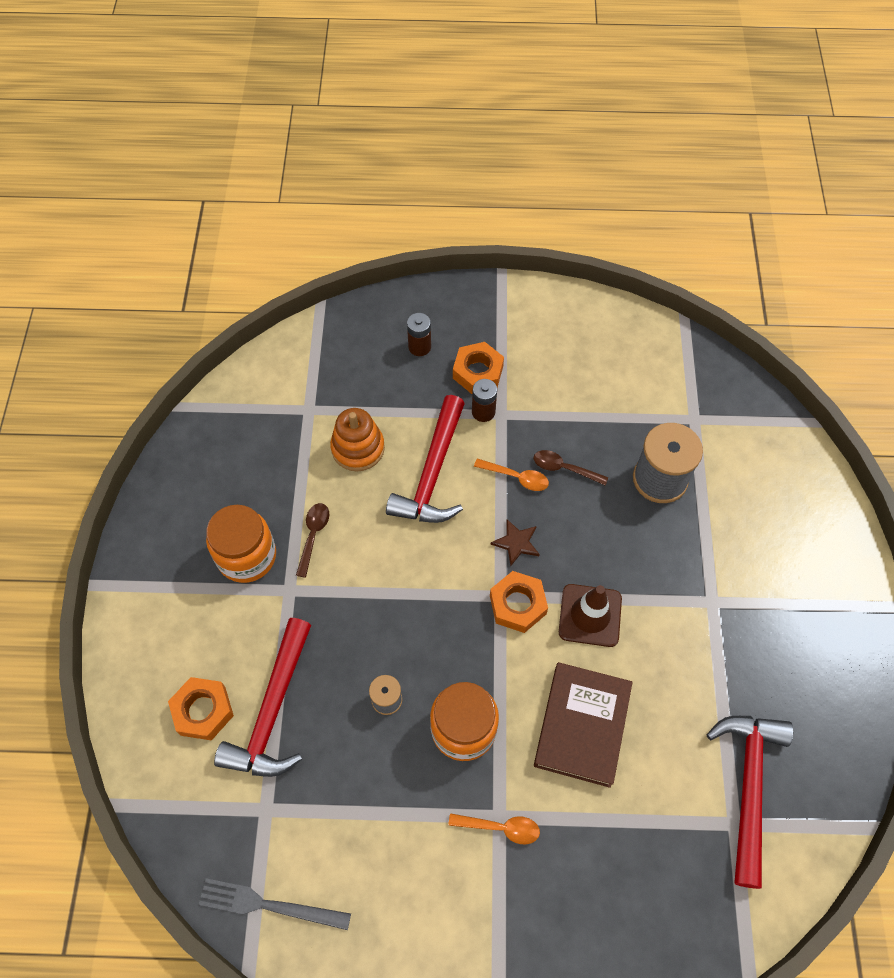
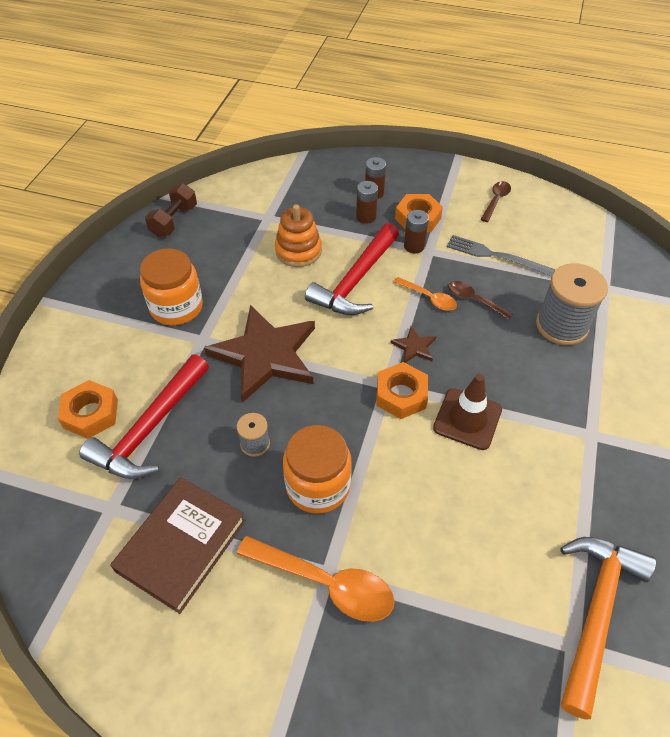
camera: 15 degrees right, 10 degrees down
(201, 440) = (174, 221): none -> brown dumbbell
(269, 905) = (79, 593): grey fork -> grey fork (495, 256)
(313, 535) = (238, 304): brown spoon -> brown spoon (496, 200)
(364, 592) = (265, 355): none -> brown star
(419, 383) = (366, 217): none -> brown battery
(500, 828) = (326, 583): orange spoon -> orange spoon, size x1.77
(582, 725) = (434, 511): brown book -> brown book (181, 545)
(748, 786) = (596, 612): red hammer -> orange hammer

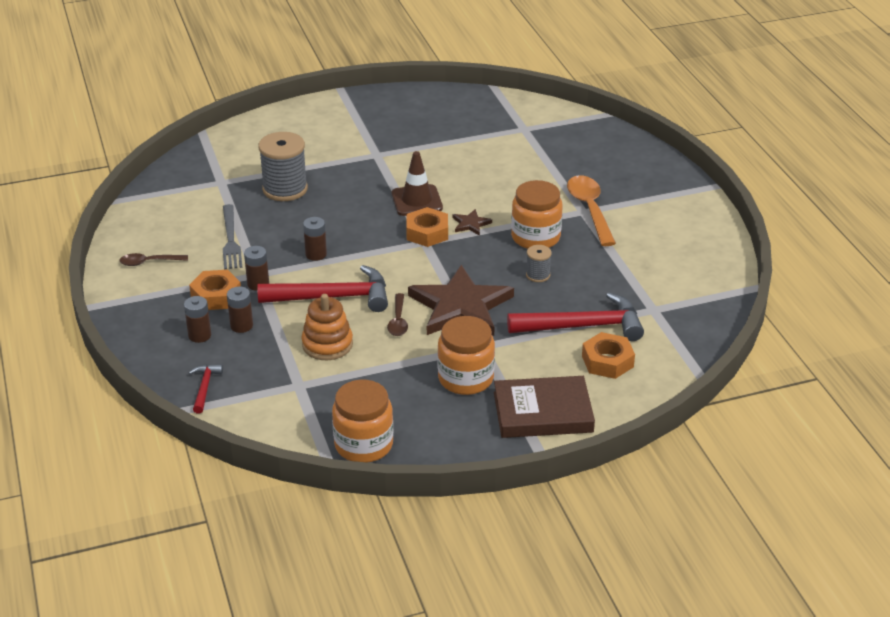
camera: 125 degrees left, 15 degrees down
(174, 221) = (363, 444): brown dumbbell -> orange jar
(181, 545) = (637, 269): brown book -> brown book (543, 412)
(312, 175) = (205, 387): none -> red hammer
(414, 347) = (376, 243): brown star -> brown star (471, 224)
(429, 298) = (316, 254): orange spoon -> brown battery
(474, 300) = (296, 233): brown spoon -> brown spoon (398, 321)
(596, 612) = (497, 127): orange hammer -> none

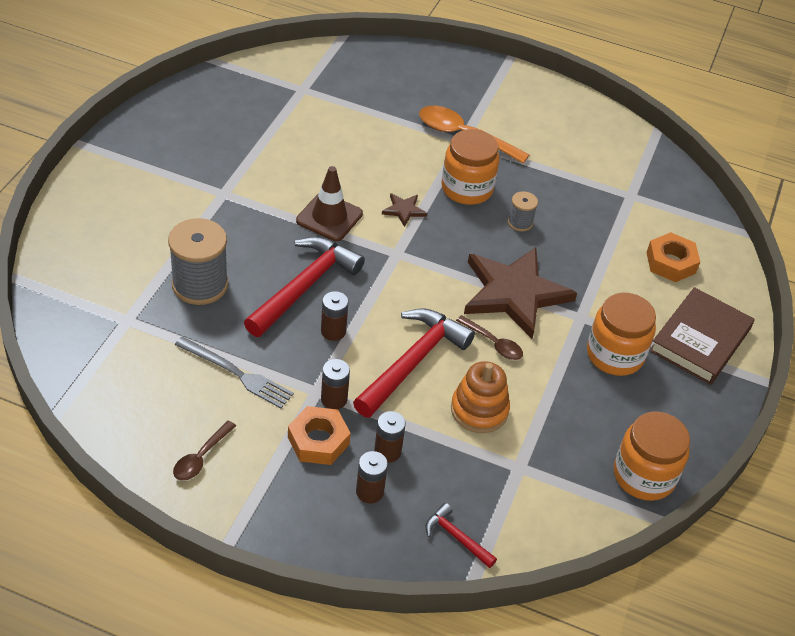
camera: 55 degrees left, 10 degrees up
(427, 233) = (385, 243): orange nut -> none
(583, 326) = (614, 244): red hammer -> red hammer (305, 286)

